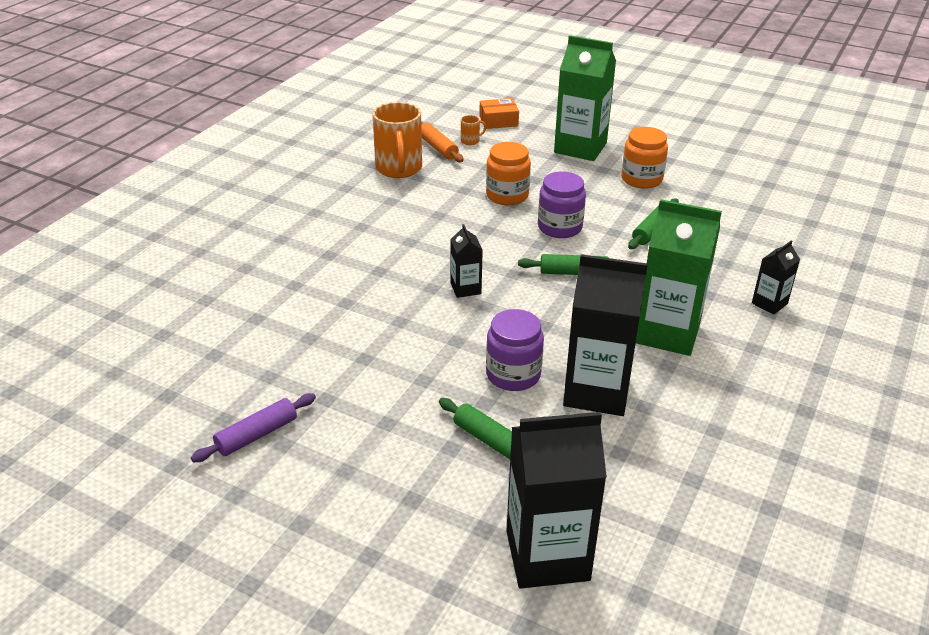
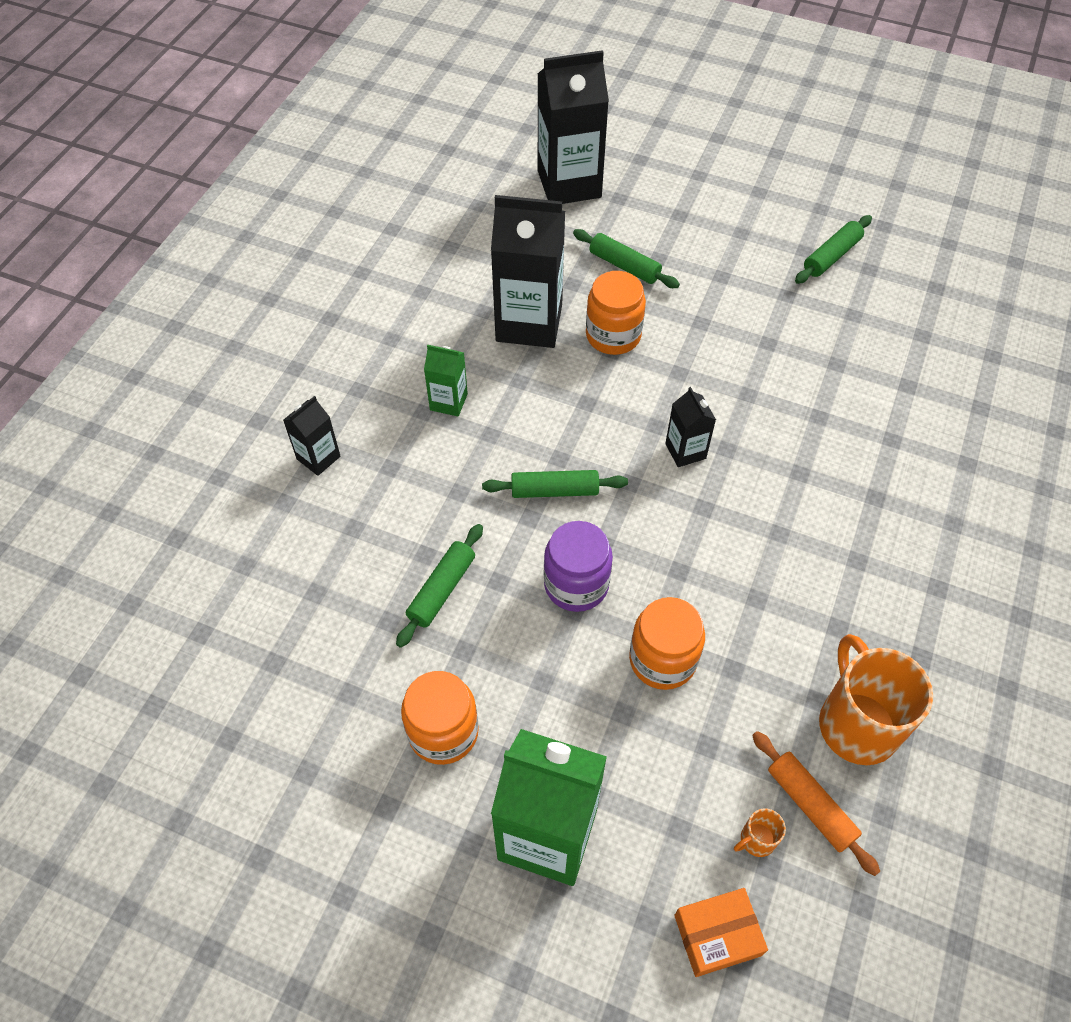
camera: 175 degrees right, 20 degrees up
(257, 435) = (831, 256): purple rolling pin -> green rolling pin
(513, 374) = (613, 335): purple jar -> orange jar
(667, 333) = (448, 402): green carton -> green carton, size x0.49

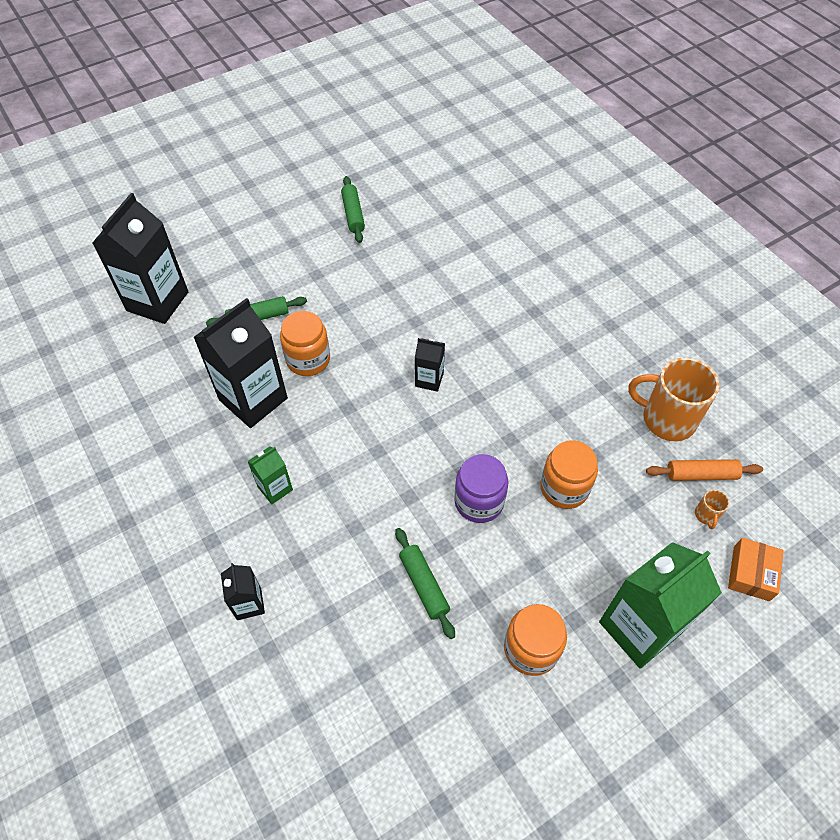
camera: 55 degrees left, 0 degrees up
(554, 491) = (400, 469): green rolling pin -> none

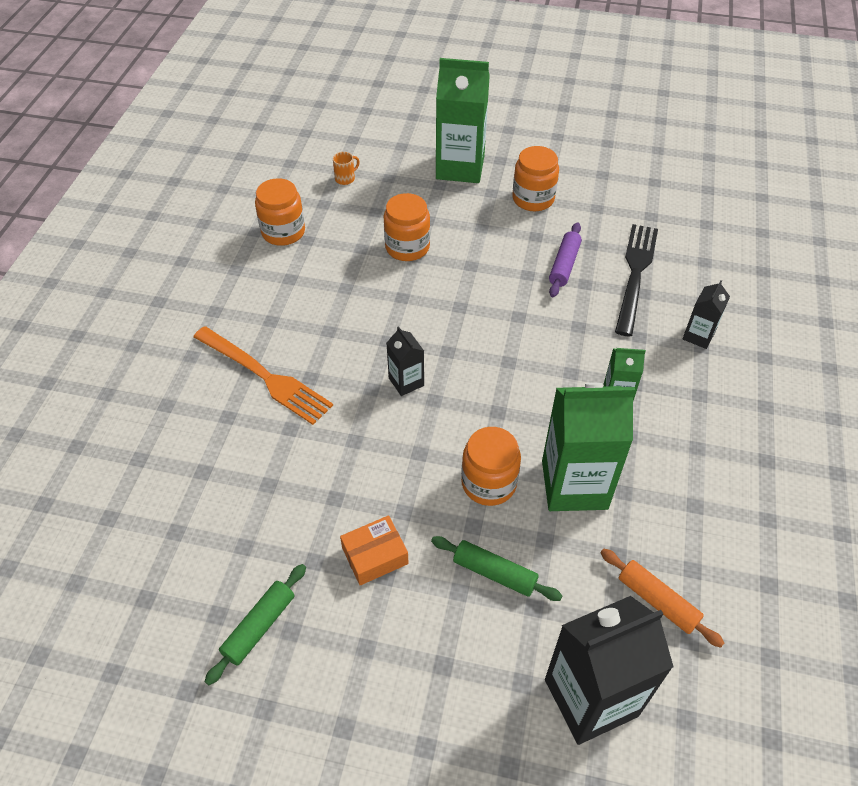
camera: 135 degrees left, 5 degrees down
(253, 399) = (574, 485): black carton -> green carton
(354, 632) = (635, 274): none -> black fork
(424, 585) = (564, 265): green rolling pin -> purple rolling pin
(479, 501) = (473, 280): purple jar -> none
(517, 313) = (265, 377): none -> orange fork
(666, 419) = (283, 232): orange mug -> orange jar
(701, 474) = (314, 195): orange rolling pin -> orange rolling pin (657, 601)
(751, 573) = (365, 145): orange box -> orange box (375, 556)

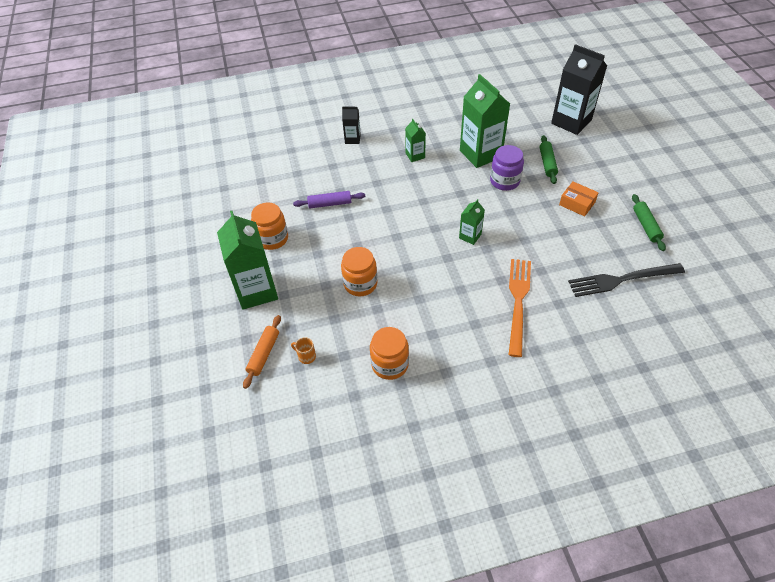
camera: 115 degrees left, 0 degrees up
(259, 627) = (646, 226): green rolling pin -> green rolling pin turned 75 degrees clockwise
(406, 382) = (470, 236): black carton -> green carton
(488, 483) = (504, 181): orange jar -> purple jar
(635, 274) = (318, 173): black fork -> black fork (621, 280)
(657, 601) = (515, 116): orange rolling pin -> orange rolling pin (264, 354)

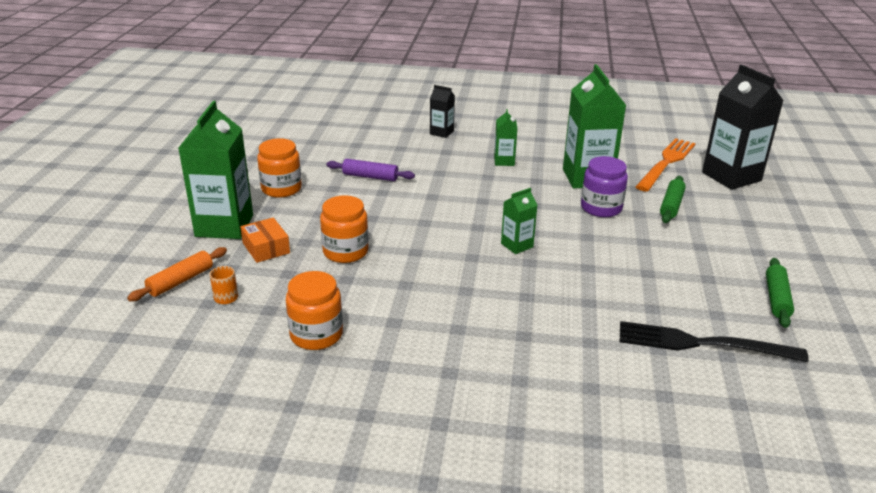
camera: 20 degrees right, 20 degrees down
(518, 301) = (533, 324): orange fork -> orange fork (666, 163)
(577, 203) = (687, 251): orange box -> orange box (266, 248)

